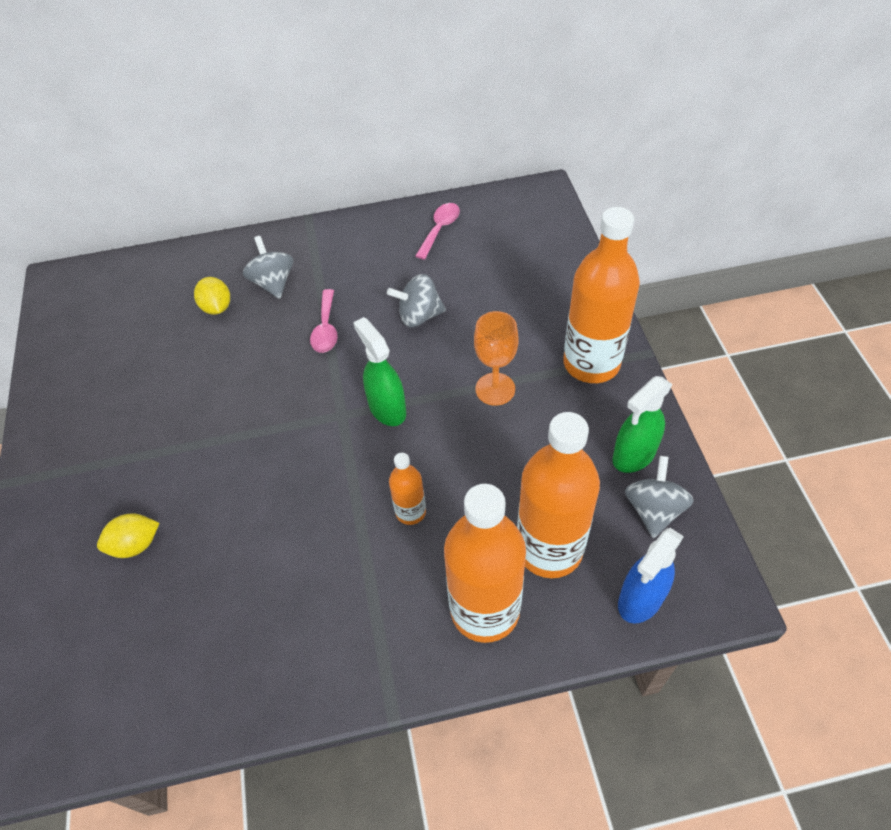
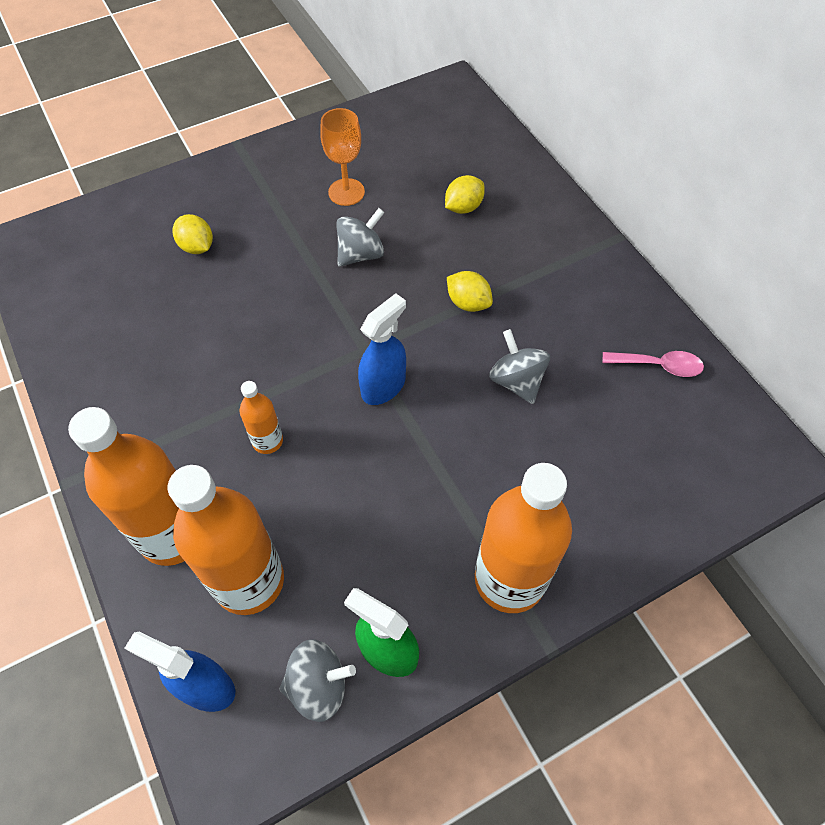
camera: 70 degrees right, 5 degrees up
(273, 283) = (512, 239): grey spinning top -> grey spinning top (361, 254)
(326, 329) = (468, 303): pink spoon -> yellow lemon
(387, 408) = (383, 386): green spray bottle -> blue spray bottle
(495, 389) = (439, 482): orange goblet -> orange goblet (346, 192)

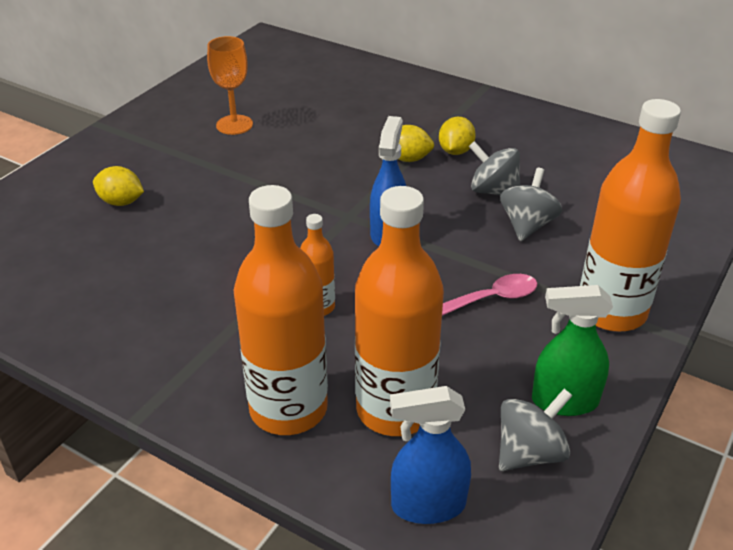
camera: 30 degrees left, 20 degrees down
(361, 254) = (285, 158): grey spinning top -> grey spinning top (527, 225)
(463, 207) = (346, 105): yellow lemon -> yellow lemon (455, 151)
(659, 366) = (588, 146): pink spoon -> pink spoon (494, 298)

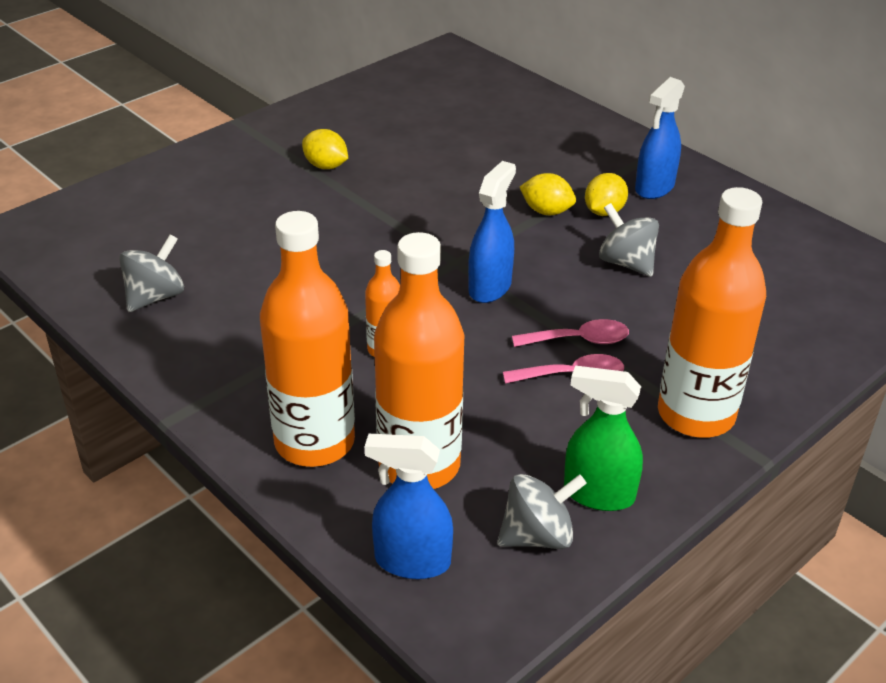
camera: 15 degrees right, 0 degrees up
(121, 202) = (230, 207): yellow lemon -> yellow lemon (326, 166)
(234, 125) = (375, 144): orange goblet -> none
(485, 265) = (579, 340): none -> pink spoon
(487, 125) = (654, 188): none -> blue spray bottle
(527, 225) = (646, 306): grey spinning top -> grey spinning top (155, 296)

